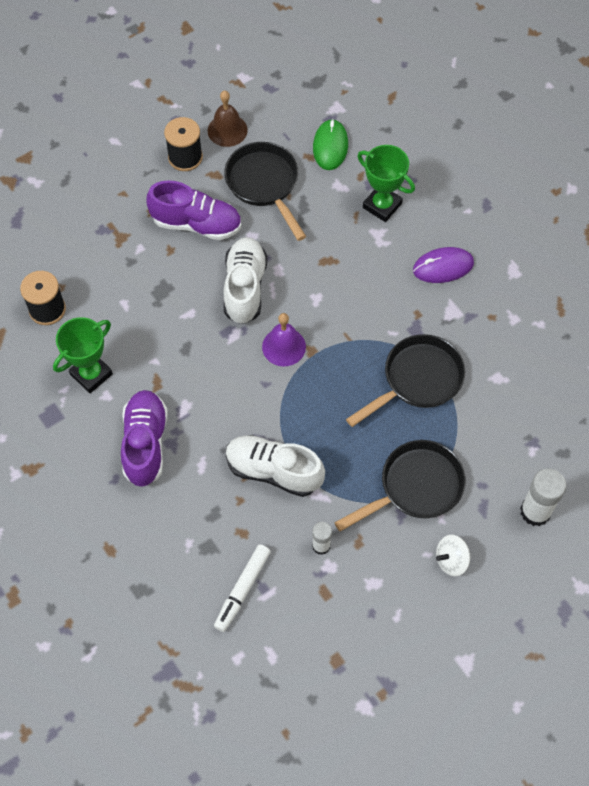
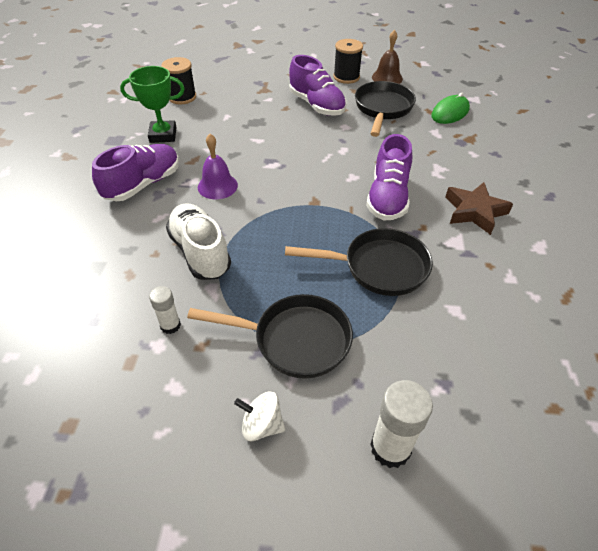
camera: 40 degrees right, 15 degrees down
(242, 590) = (78, 311): white marker -> none
(245, 288) = (309, 147): white shoe -> none
(284, 346) = (298, 189): purple bell -> purple bell (217, 186)
(365, 301) = (388, 197): none -> purple shoe
(382, 205) = (458, 156): green trophy -> none
(443, 267) = (474, 212): purple mouse -> brown star

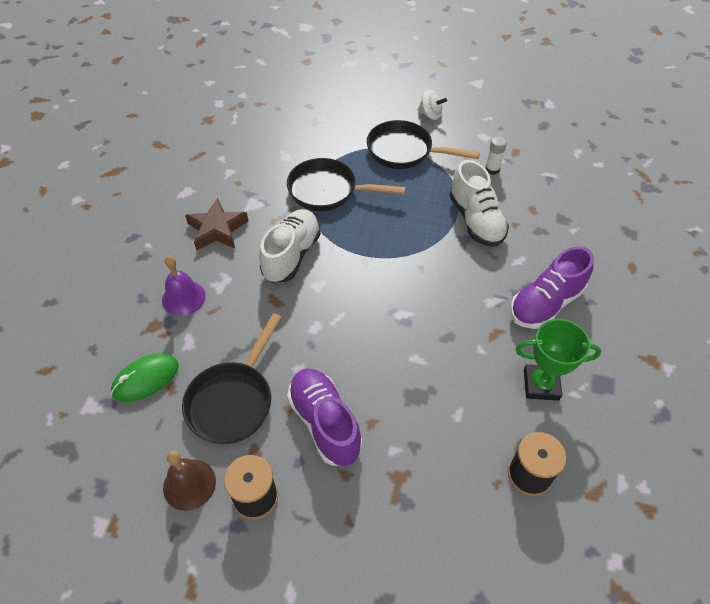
camera: 170 degrees left, 5 degrees up
(217, 186) = (464, 291): purple bell -> purple bell (183, 298)
(388, 197) = (291, 255): purple shoe -> white shoe
(390, 447) = (360, 99): white glue stick -> none

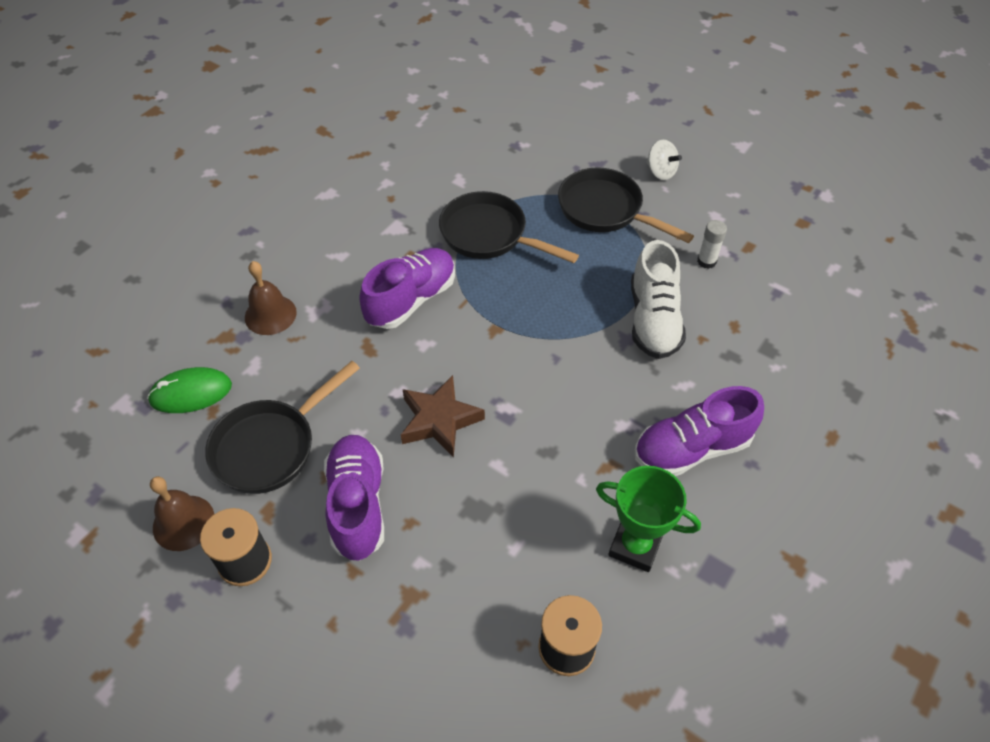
camera: 20 degrees right, 0 degrees up
(183, 298) = (270, 314): purple bell -> brown bell
(217, 229) = (342, 247): brown star -> brown star (439, 420)
(291, 255) = (411, 300): white shoe -> purple shoe

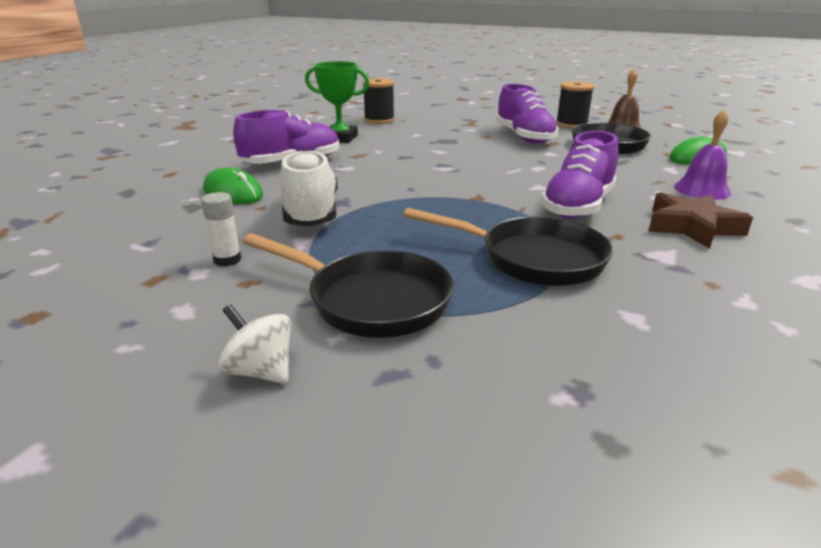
camera: 170 degrees right, 25 degrees down
(270, 314) = (701, 189): brown bell -> purple bell
(439, 420) = (495, 160): brown star -> brown star (692, 227)
(739, 373) = (233, 193): none -> green mouse

